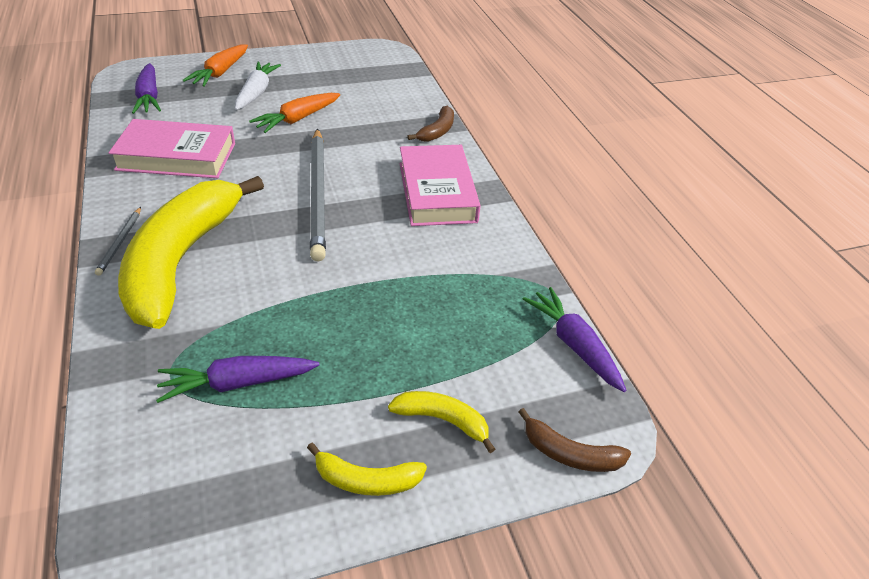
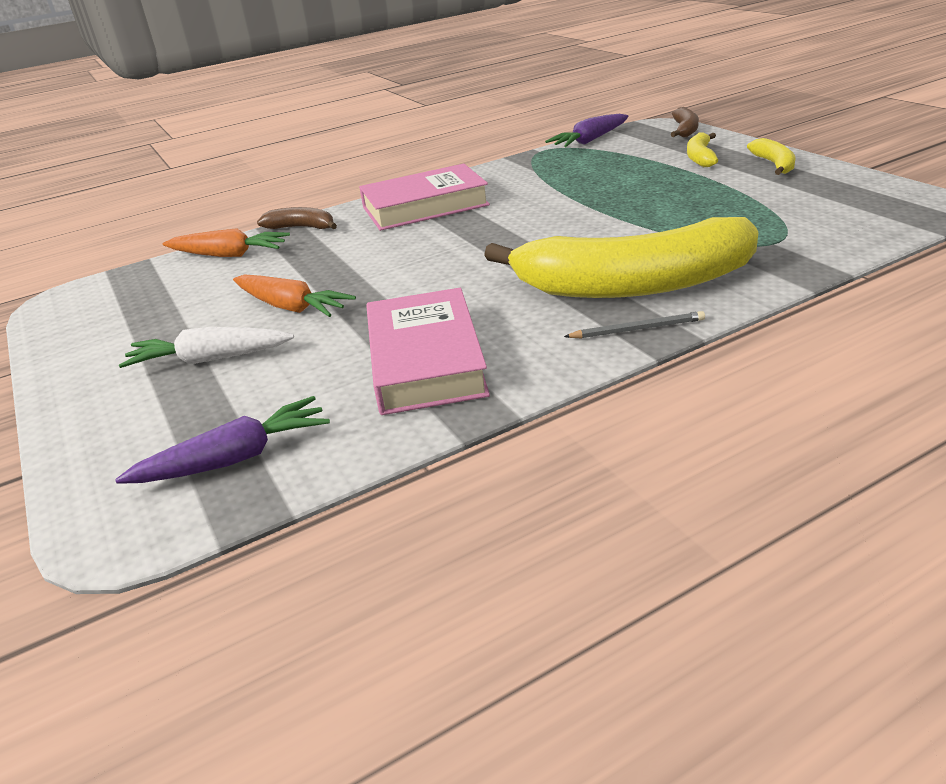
camera: 95 degrees left, 10 degrees down
(220, 73) = (130, 416): orange carrot -> orange carrot (229, 255)
(238, 383) = (751, 216): purple carrot -> none
(318, 194) = (463, 253): grey pencil -> none

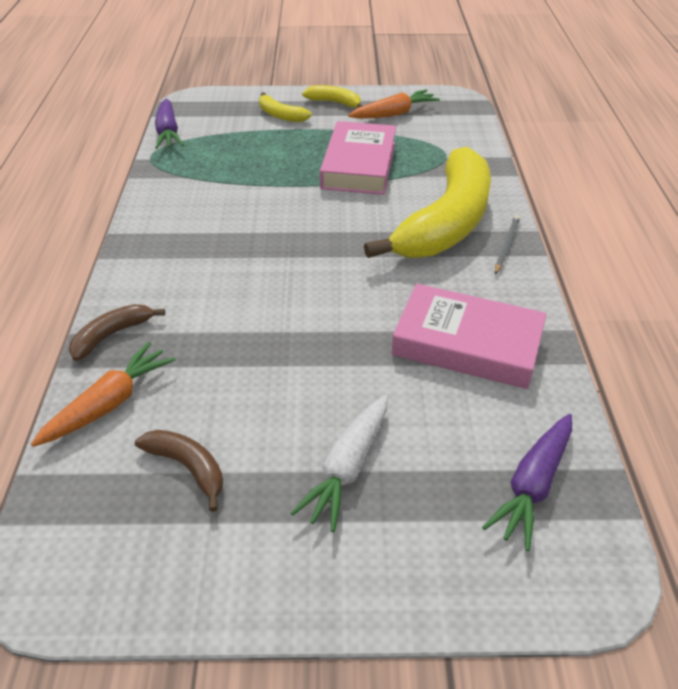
camera: 65 degrees left, 10 degrees up
(234, 459) = (533, 485): purple carrot -> purple carrot turned 150 degrees counterclockwise
(291, 307) = (295, 389): orange carrot -> orange carrot (394, 114)
(425, 206) = (178, 251): pink book -> pink book (359, 165)
(685, 130) = (219, 96): brown banana -> brown banana (188, 467)

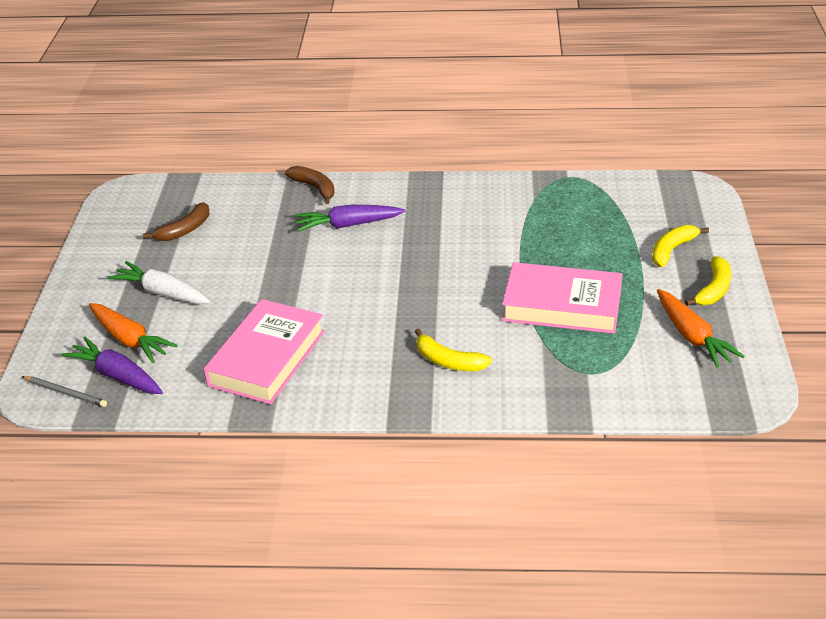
camera: 95 degrees right, 5 degrees down
(109, 404) = (248, 195): orange carrot -> orange carrot (129, 339)
(168, 132) = (620, 182): purple carrot -> purple carrot (348, 225)
(446, 222) = (448, 361): yellow banana -> yellow banana, size x0.41
(506, 245) = (404, 400): grey pencil -> grey pencil (65, 393)

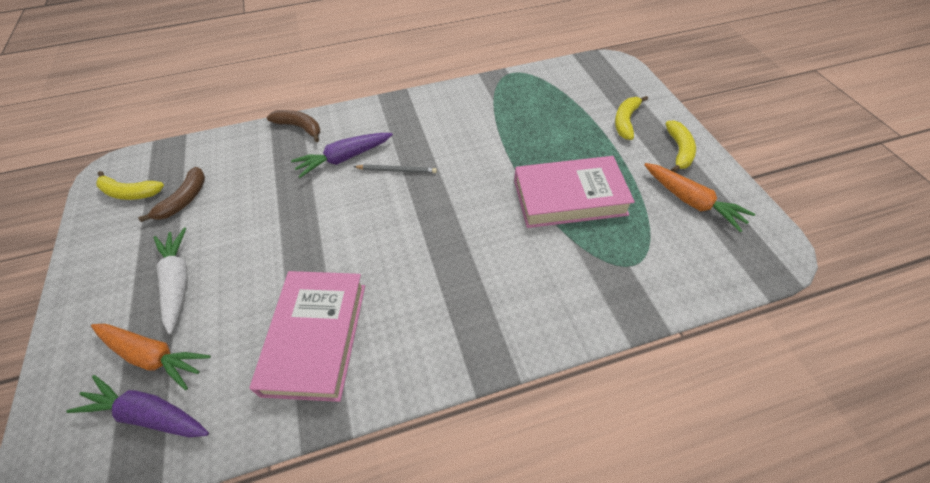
camera: 20 degrees left, 15 degrees up
(65, 393) = (86, 462): grey pencil -> grey pencil (397, 170)
(162, 293) = (178, 282): white carrot -> white carrot turned 60 degrees clockwise
(448, 361) = (500, 288): yellow banana -> yellow banana (130, 193)

